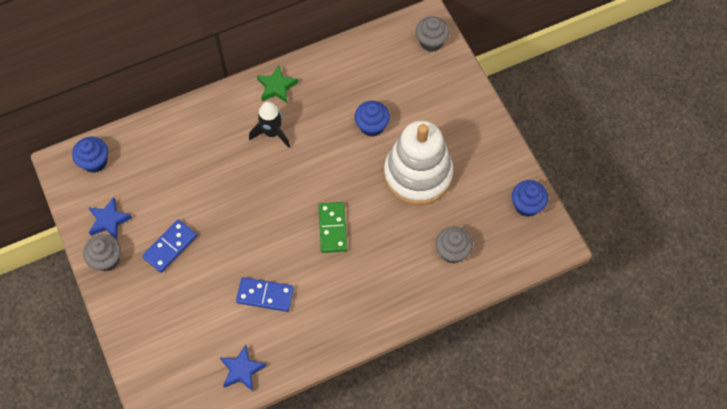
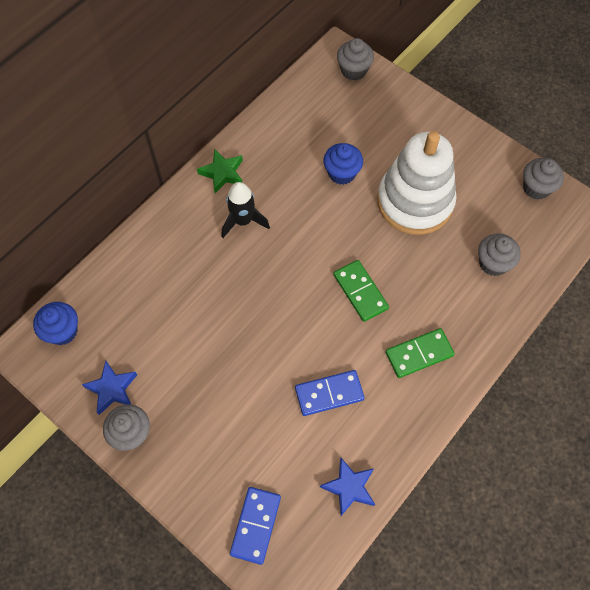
camera: 25 degrees left, 0 degrees up
(170, 247) = (197, 387): blue domino -> blue domino (256, 525)
(351, 296) = (419, 354): none -> green domino
(526, 205) = (536, 188): blue cupcake -> grey cupcake

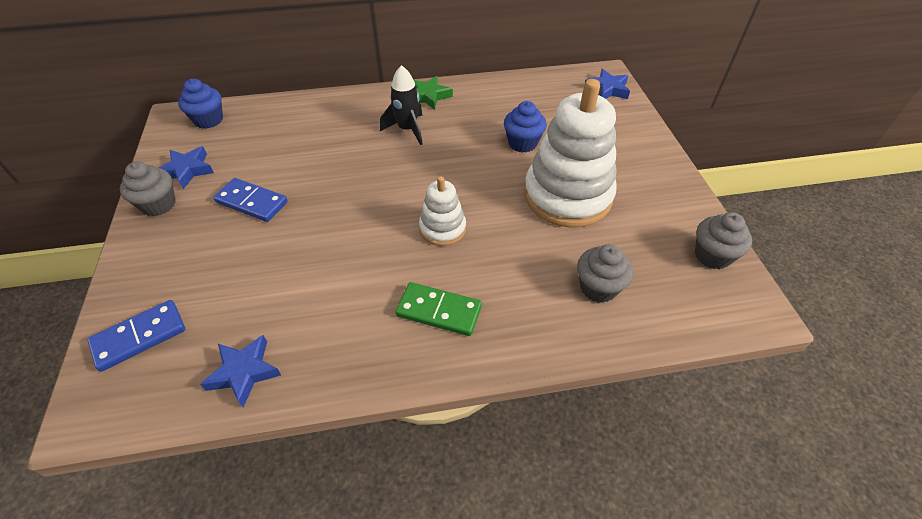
camera: 40 degrees right, 15 degrees down
(329, 393) = (324, 283): blue domino -> blue domino (252, 202)
(353, 70) = (607, 89): grey cupcake -> blue star
(360, 292) = (442, 229): green domino -> white stacking toy

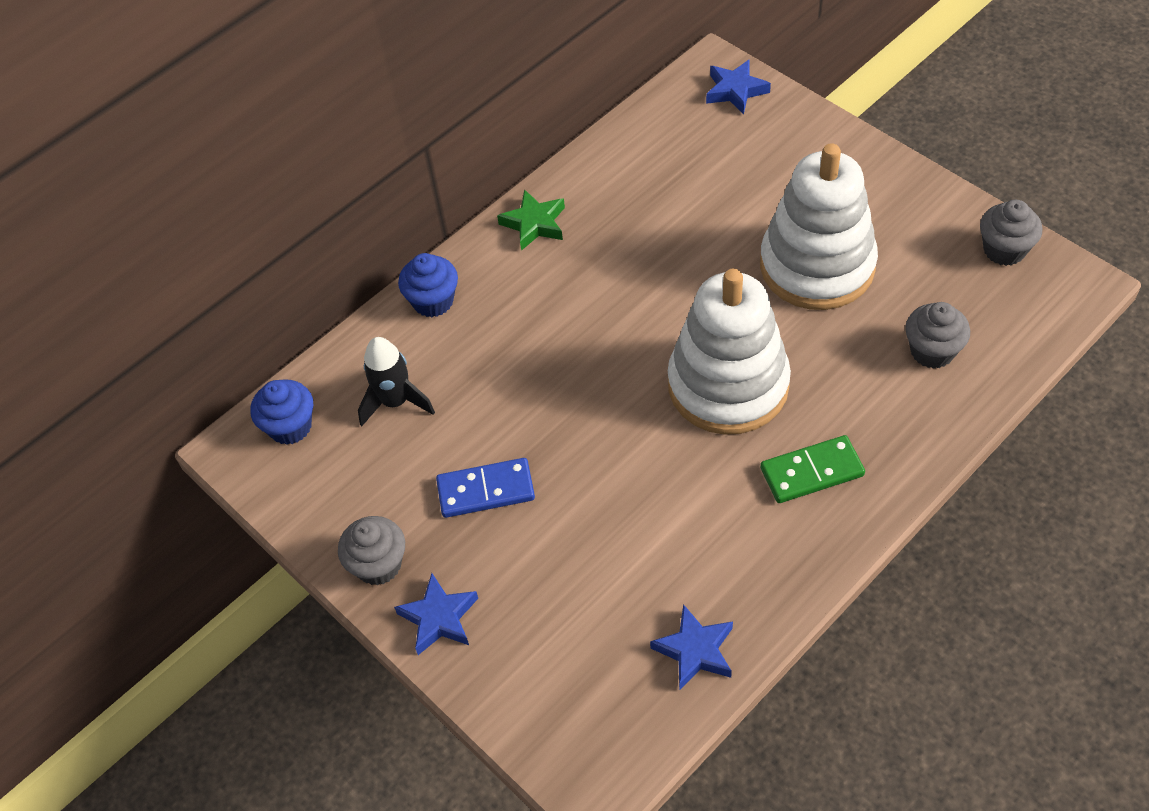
camera: 30 degrees left, 5 degrees up
(139, 337) = (551, 696): blue domino -> none
(187, 170) = (355, 505): blue star -> blue star (439, 618)
(407, 130) = (560, 287): black rocket -> black rocket (395, 402)
(442, 229) = (728, 385): white stacking toy -> white stacking toy, size x1.99
(522, 143) = (709, 226): blue cupcake -> blue cupcake (433, 301)

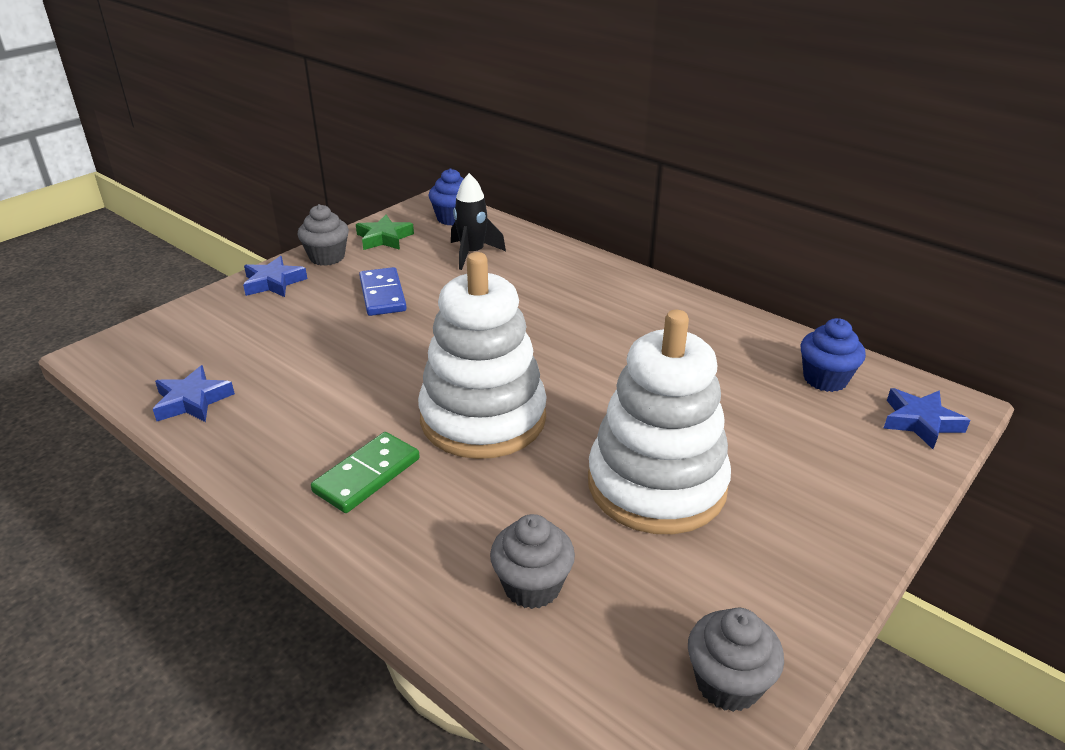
camera: 80 degrees right, 20 degrees down
(433, 301) = (574, 262): blue cupcake -> blue cupcake (825, 379)
(534, 224) = (672, 303): green star -> green star (384, 238)
(811, 472) = (367, 475): green domino -> green domino turned 60 degrees clockwise

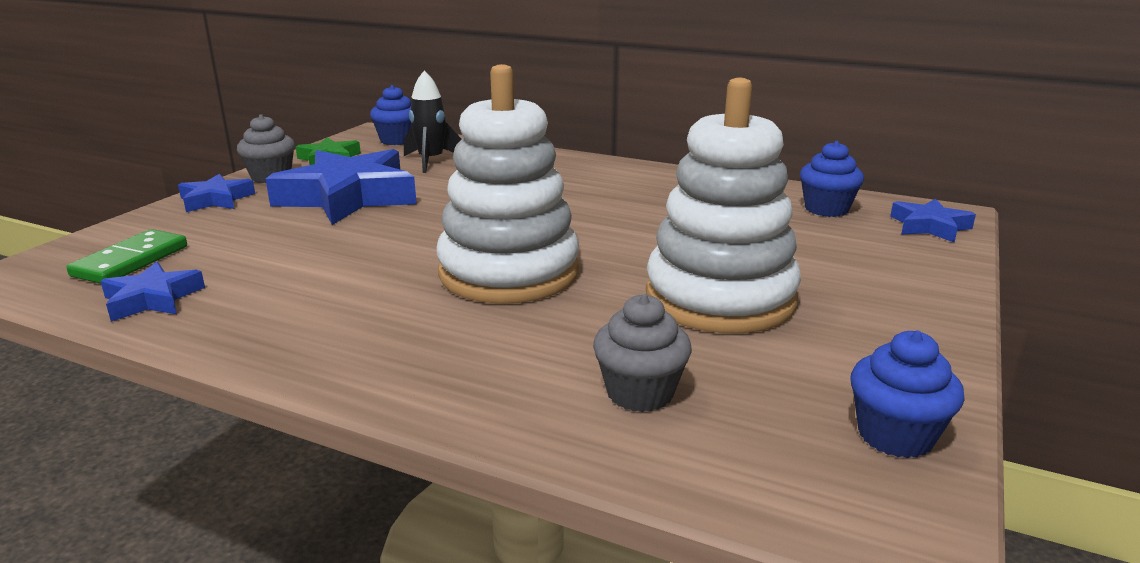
camera: 15 degrees left, 10 degrees down
(367, 475) = (400, 332): green domino -> green domino (131, 261)
(383, 295) = (348, 197): blue domino -> blue star
(727, 683) = (895, 435): grey cupcake -> blue cupcake

